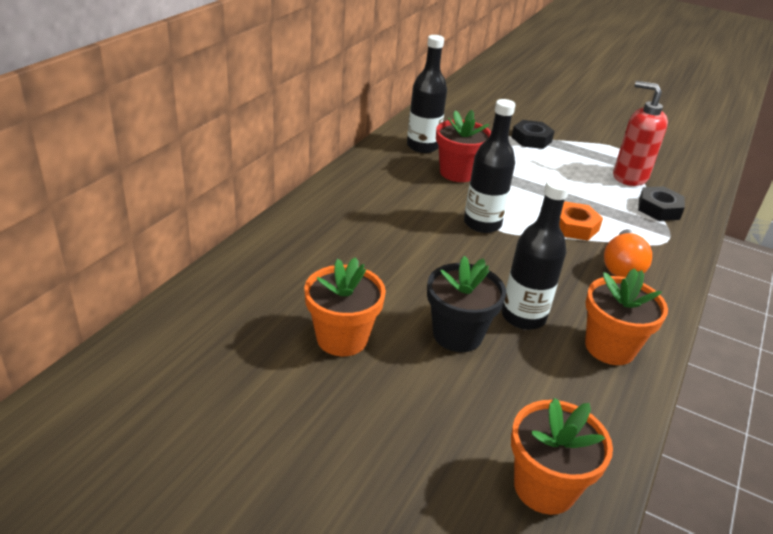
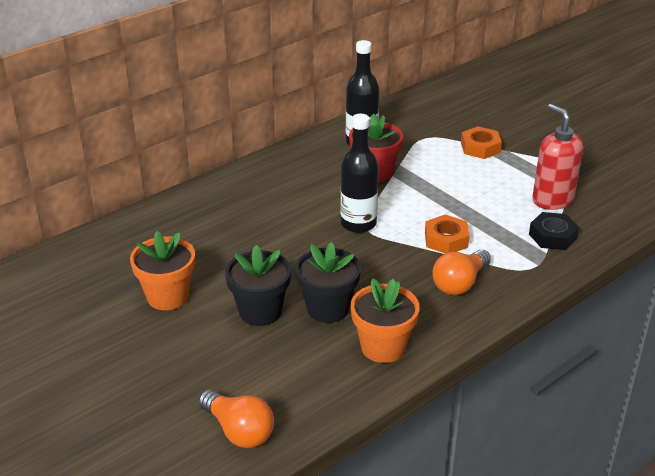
camera: 25 degrees right, 0 degrees up
(523, 317) = (328, 308): black bottle -> black flower pot
(531, 139) = (480, 147): black nut -> orange nut
(544, 487) = (239, 430): orange flower pot -> orange light bulb

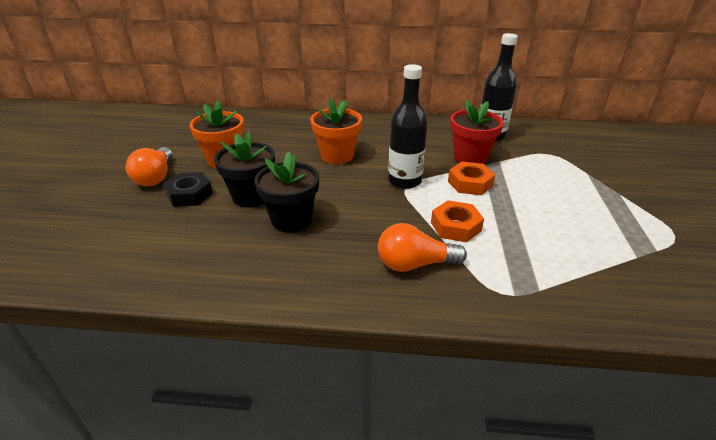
camera: 45 degrees right, 0 degrees up
(239, 430) = (107, 257): orange light bulb -> orange light bulb (155, 177)
(383, 347) = (278, 270): orange flower pot -> orange flower pot (337, 156)
(480, 147) = (592, 180): orange nut -> orange nut (470, 183)
(552, 200) = (613, 251): red soap dispenser -> none
(553, 236) = (568, 280): black nut -> black nut (189, 194)

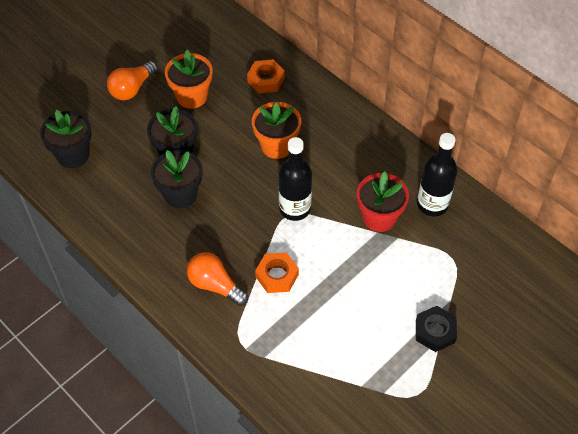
camera: 40 degrees right, 20 degrees up
(130, 247) = (73, 155): none -> black flower pot
(189, 194) = (139, 124): black nut -> black nut (435, 331)
(470, 183) = (340, 245): orange nut -> orange nut (266, 80)

